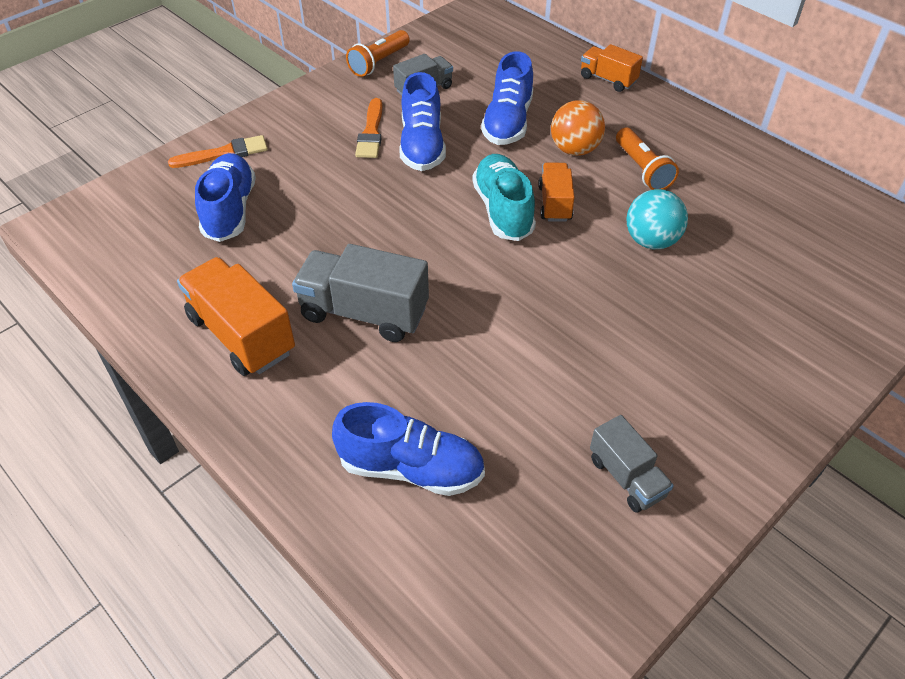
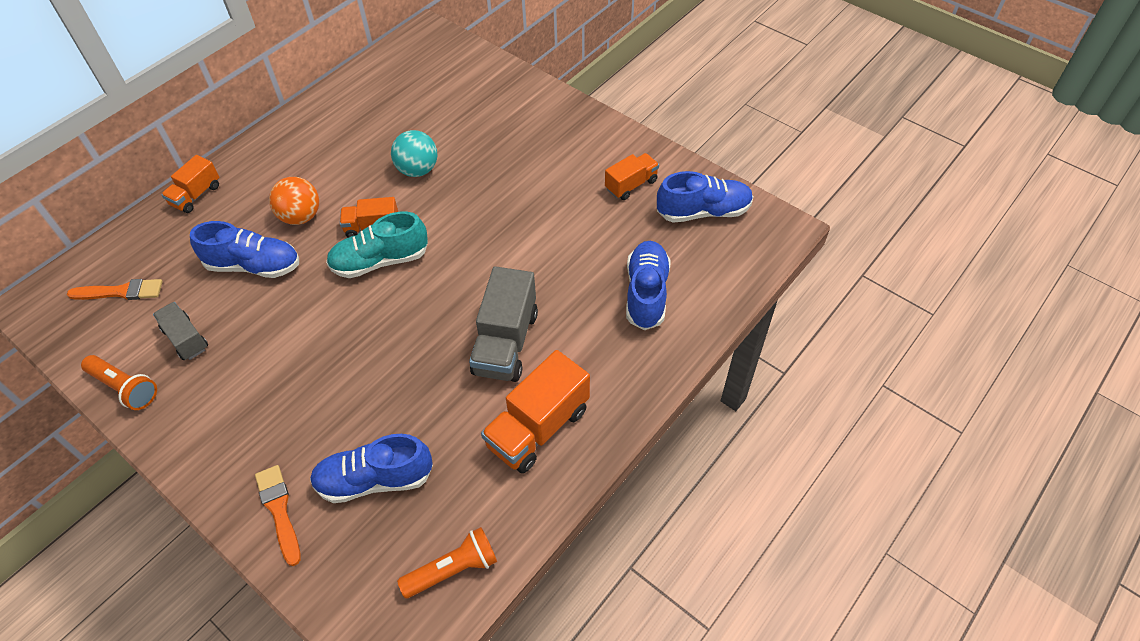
camera: 95 degrees left, 5 degrees up
(371, 132) = (256, 375): orange brush -> orange brush (120, 292)
(422, 145) = (283, 329): blue shoe -> blue shoe (703, 212)
(626, 477) = (631, 185): grey truck -> orange truck
(642, 169) = (331, 173): orange flashlight -> orange flashlight (453, 569)

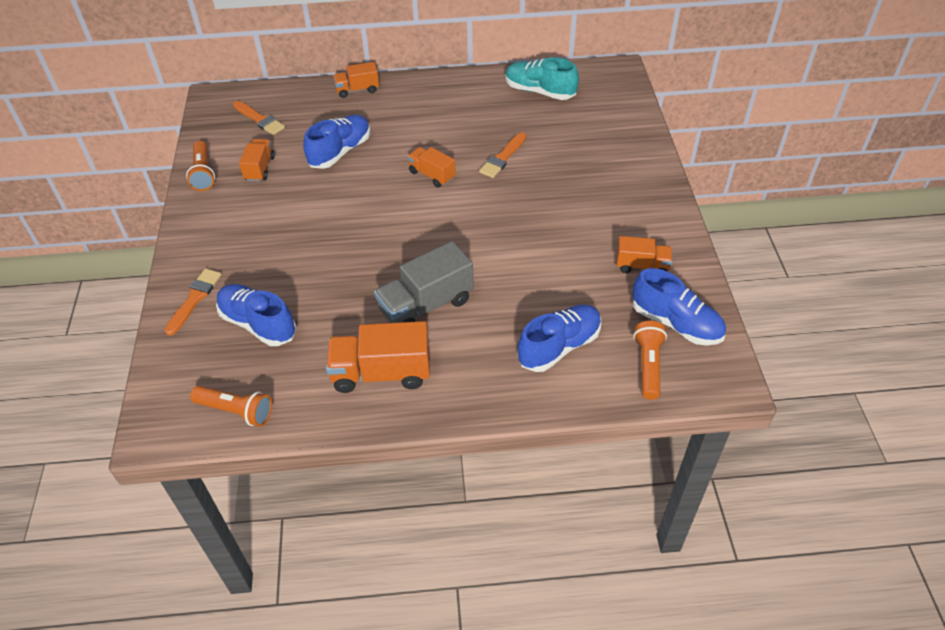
camera: 45 degrees right, 5 degrees down
(186, 339) = (260, 168): grey truck -> orange truck
(254, 265) = (340, 152): blue shoe -> blue shoe turned 105 degrees counterclockwise
(301, 216) = (399, 140): orange ball -> none
(380, 261) = (412, 199): turquoise shoe -> turquoise shoe (539, 91)
(418, 170) = (503, 157): turquoise ball -> orange brush
(721, 258) = (648, 365): none -> orange flashlight

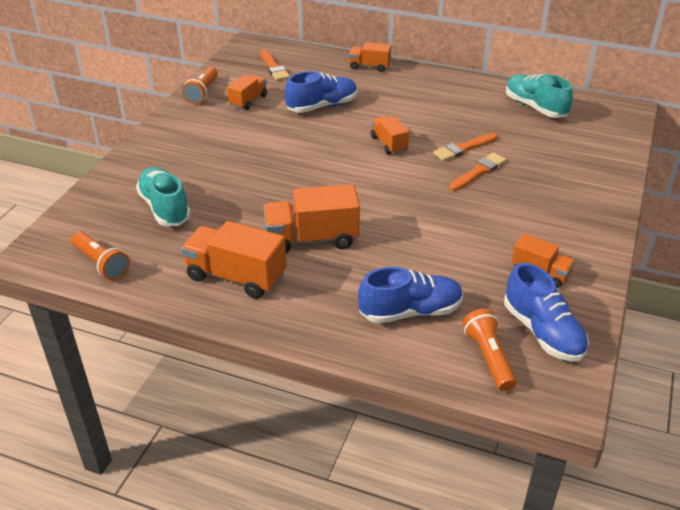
camera: 25 degrees right, 10 degrees down
(194, 299) = (130, 175): orange brush -> orange brush (478, 172)
(258, 324) = (165, 208): blue shoe -> turquoise shoe
(426, 305) = (312, 239): grey truck -> orange truck
(648, 365) = (488, 357): orange flashlight -> orange flashlight turned 45 degrees counterclockwise

